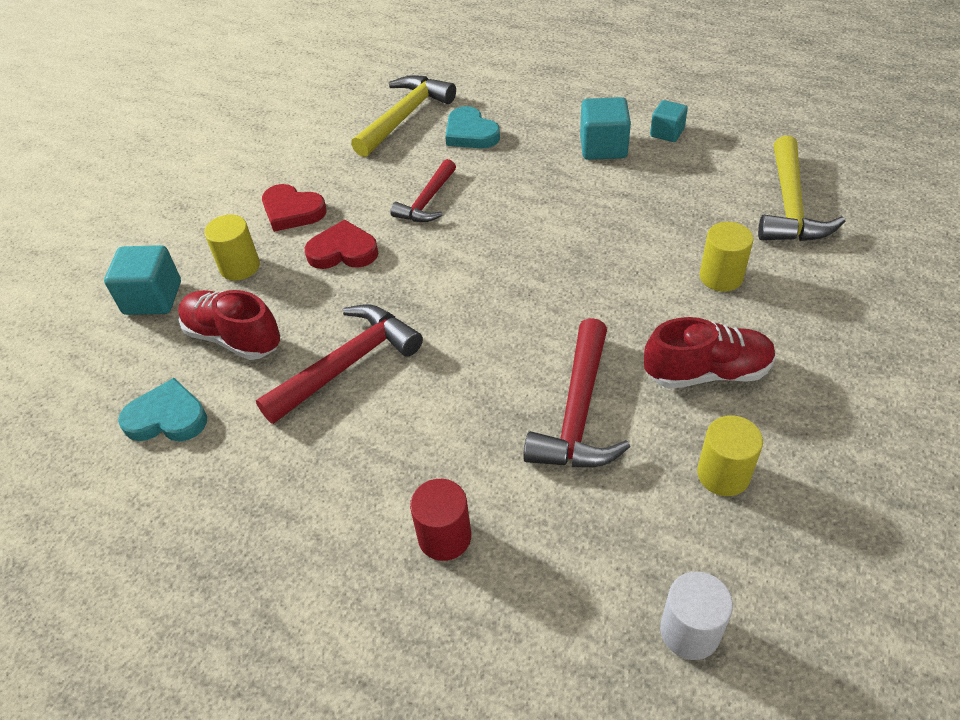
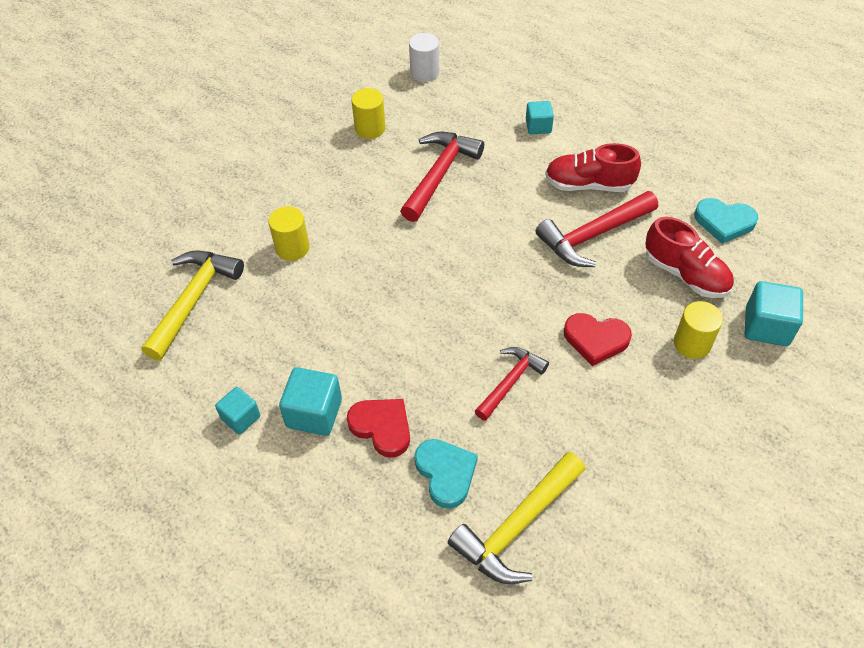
camera: 170 degrees left, 5 degrees up
(292, 211) = (648, 401): red heart -> red heart (382, 427)
(444, 537) = (538, 126): red cylinder -> turquoise cube
(707, 372) = (345, 183): red shoe -> red shoe (588, 184)

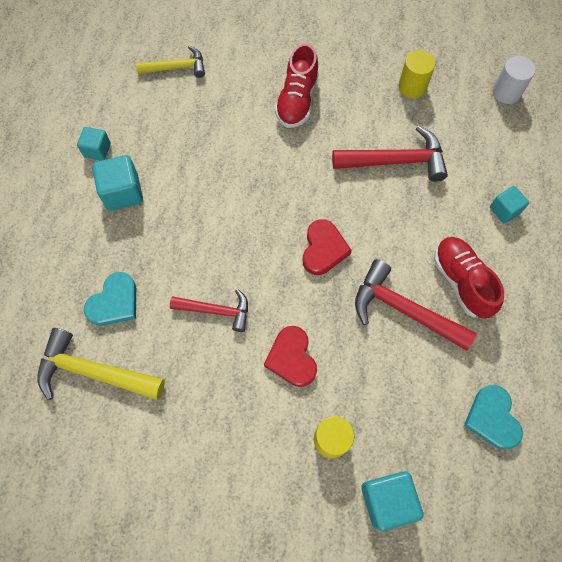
camera: 60 degrees right, 15 degrees up
(193, 300) = (177, 67): yellow hammer -> yellow hammer, size x0.64
(292, 248) = (258, 100): yellow cylinder -> none
(382, 427) = (132, 241): red heart -> red heart (323, 249)
(685, 274) = (406, 406): red shoe -> red shoe (297, 100)

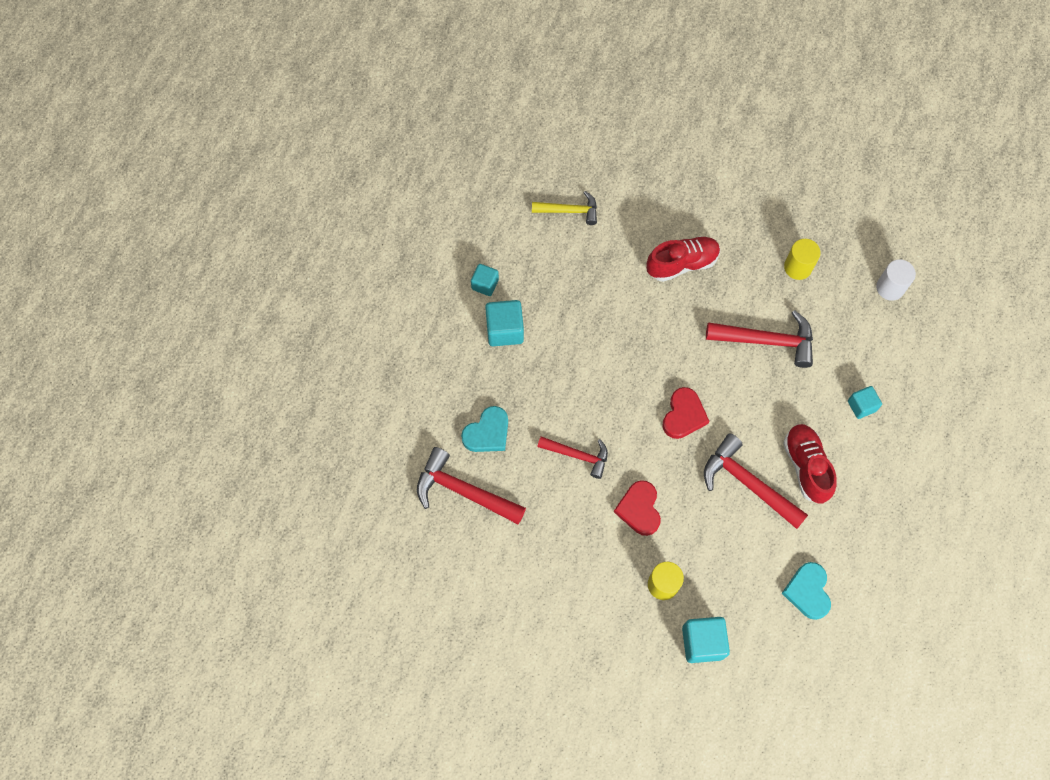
camera: 10 degrees right, 0 degrees up
(94, 372) = (463, 491): yellow hammer -> red hammer
(297, 100) = (682, 264): red shoe -> red shoe turned 135 degrees counterclockwise

